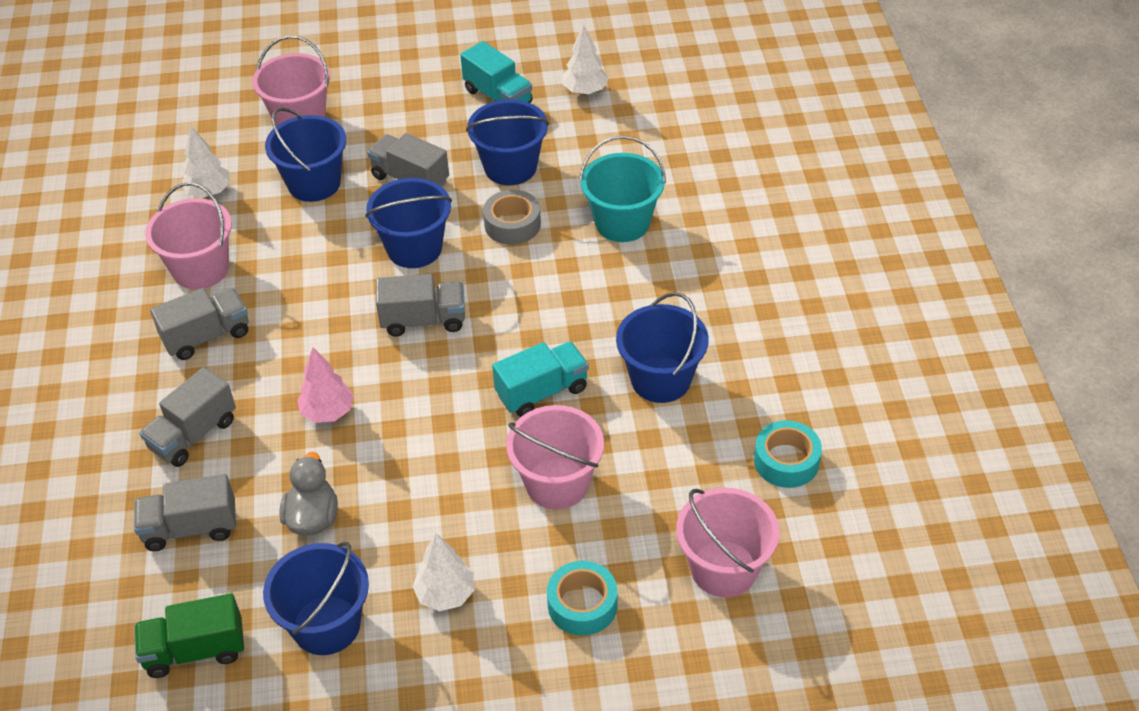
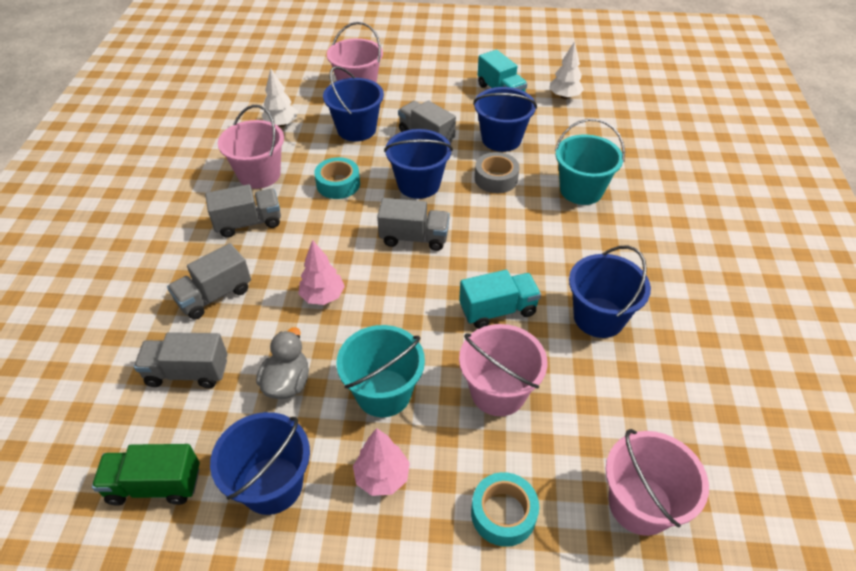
camera: 10 degrees right, 0 degrees up
(427, 508) = (383, 393): none -> turquoise bucket
(445, 594) = (382, 477): white tree -> pink tree
(786, 461) = (705, 410): turquoise tape -> turquoise tape (338, 184)

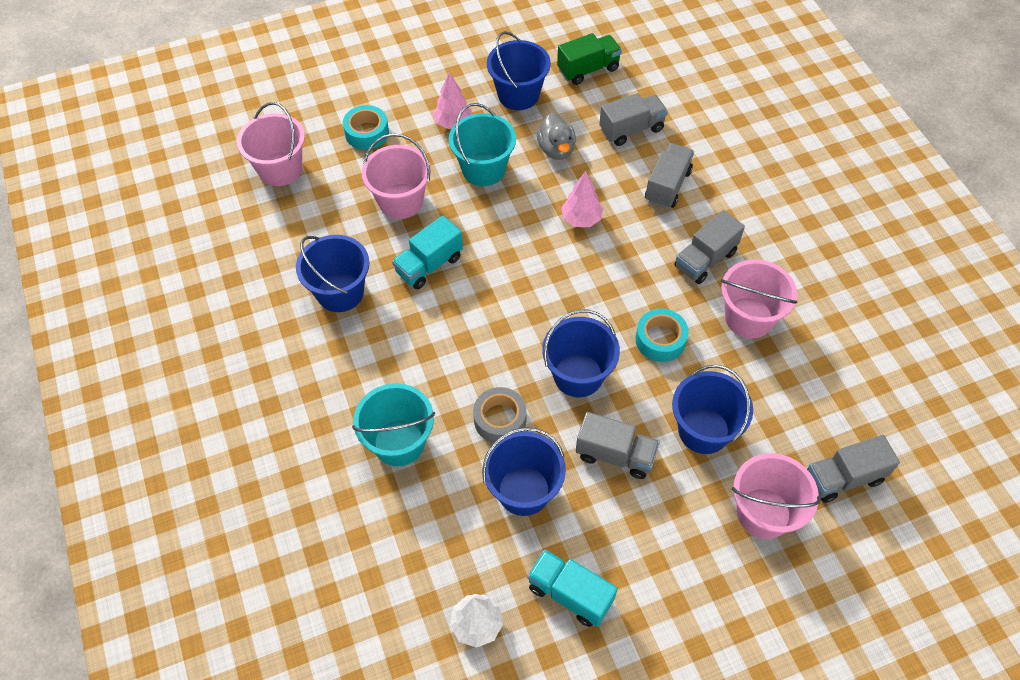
camera: 155 degrees right, 10 degrees up
(281, 124) = (794, 400): white tree -> none
(414, 238) = (542, 307): grey truck -> grey truck (844, 478)

